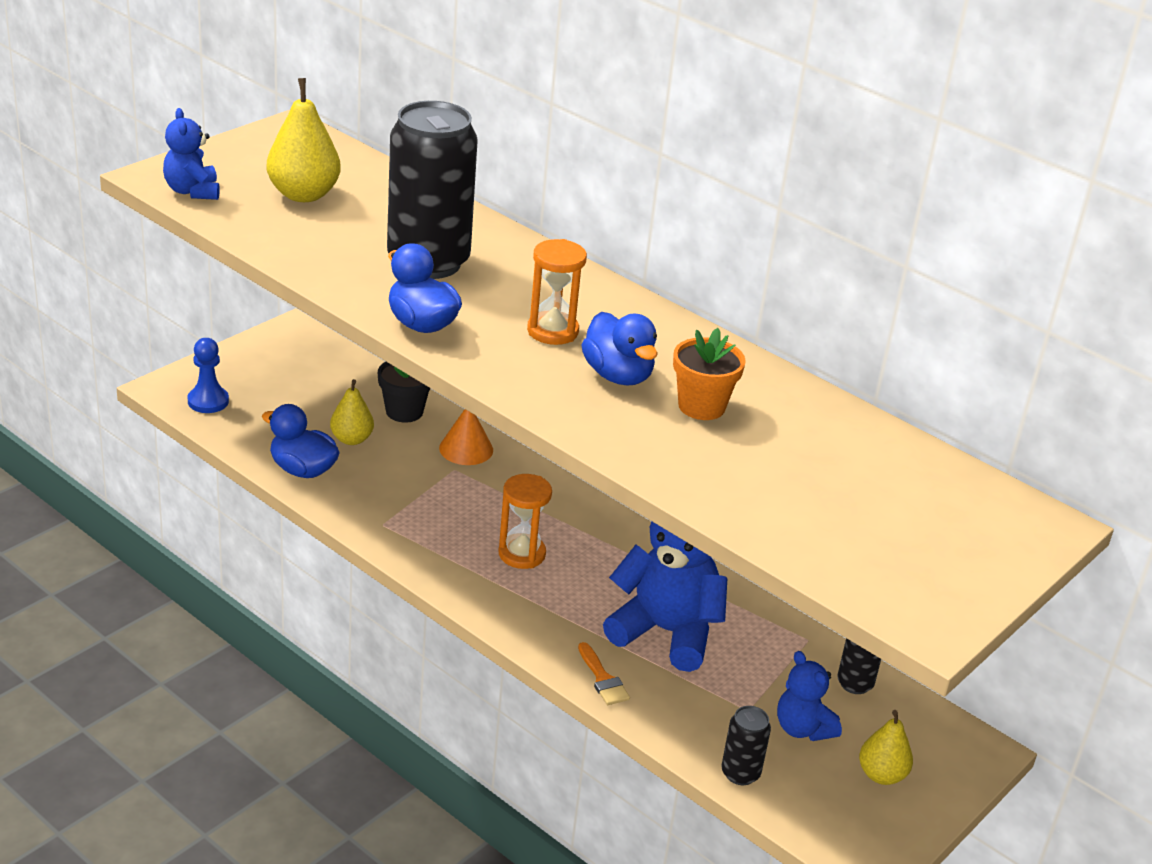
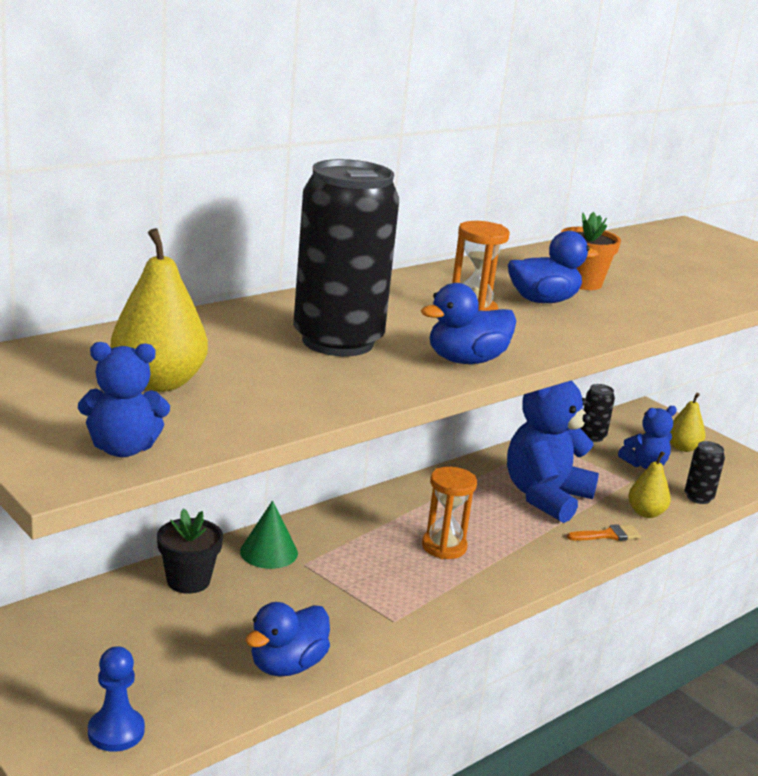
camera: 80 degrees left, 10 degrees down
(351, 439) = (233, 623): yellow pear -> yellow pear (645, 513)
(466, 449) = (269, 552): orange cone -> green cone

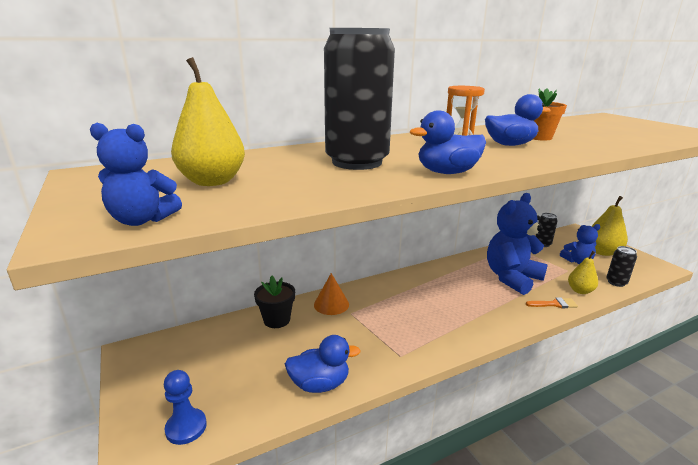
camera: 15 degrees right, 0 degrees up
(269, 552) = (331, 304): green cone -> orange cone
(287, 665) = (320, 384): blue duck -> blue duck turned 150 degrees counterclockwise
(444, 547) = (442, 306): orange hourglass -> none
(683, 448) = (602, 252): yellow pear -> yellow pear, size x1.58

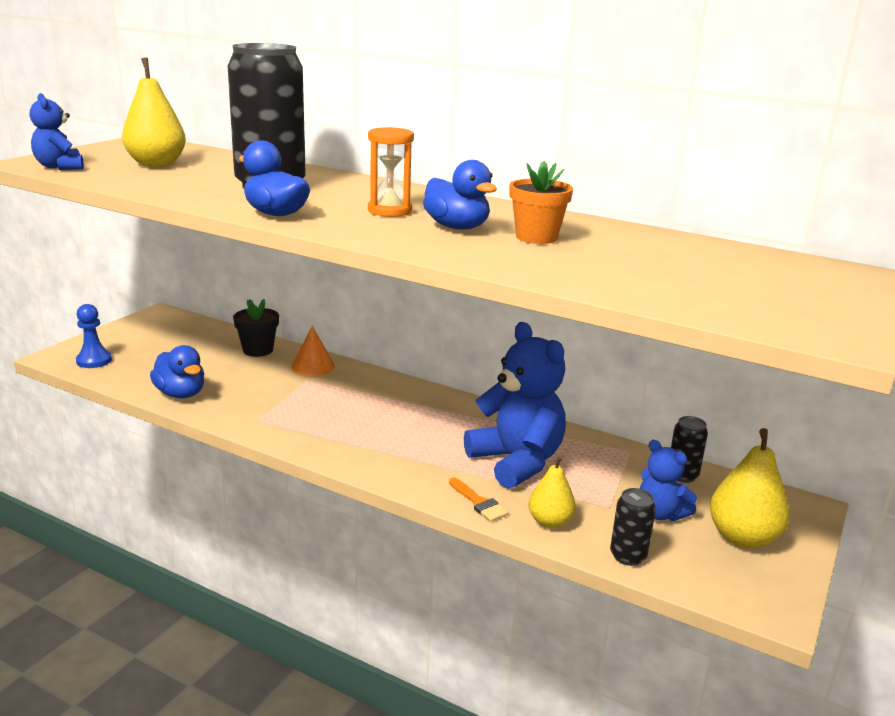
camera: 55 degrees right, 0 degrees up
(511, 278) = (516, 462): blue teddy bear -> blue teddy bear turned 45 degrees clockwise

